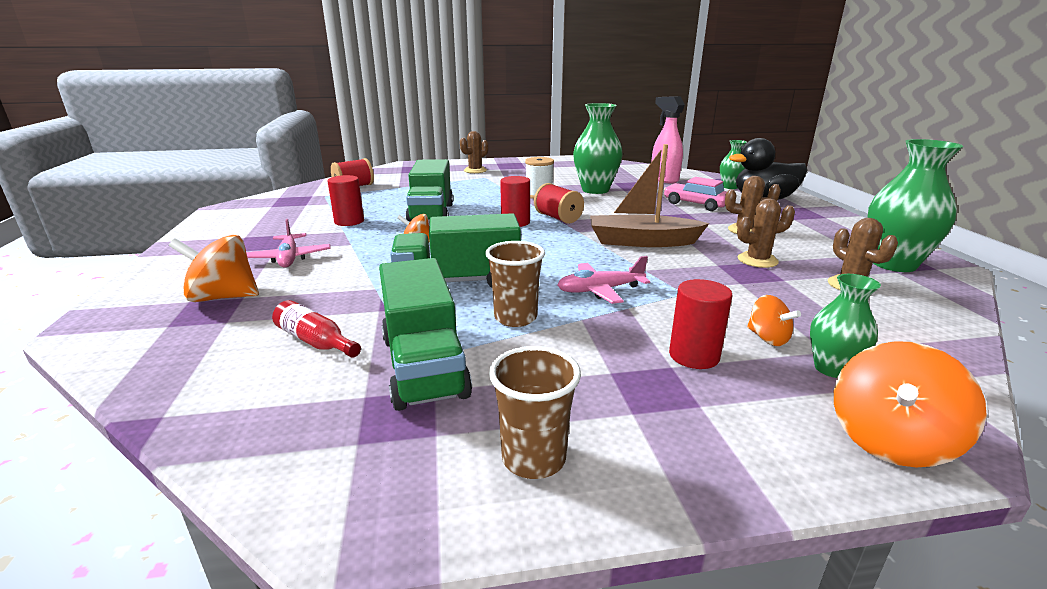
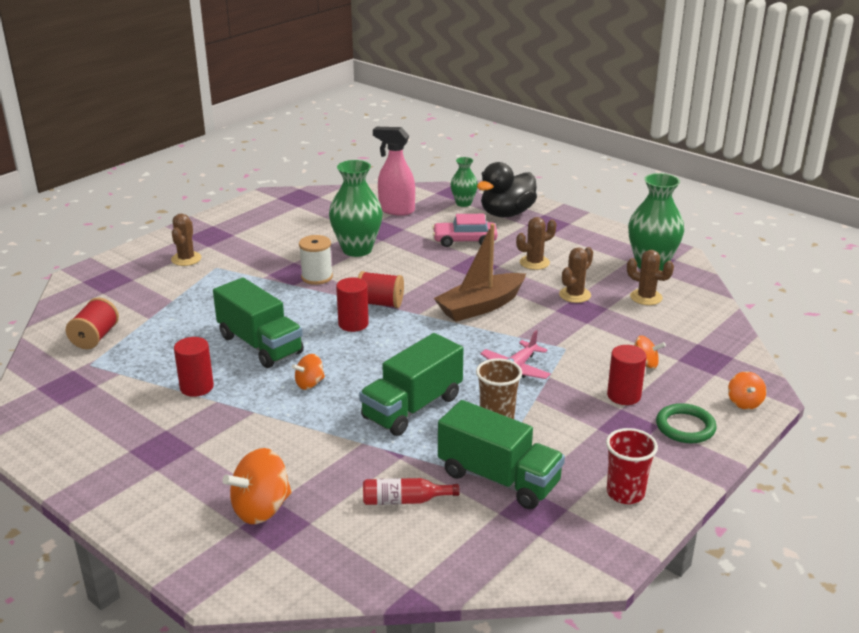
camera: 40 degrees left, 5 degrees up
(289, 258) = (231, 451): pink plane -> none
(533, 459) = (625, 493): brown cup -> red cup
(740, 425) = (685, 427): none -> green ring
(831, 369) = (690, 371): green vase -> none
(889, 441) = (744, 403): orange spinning top -> orange spinning top, size x0.58

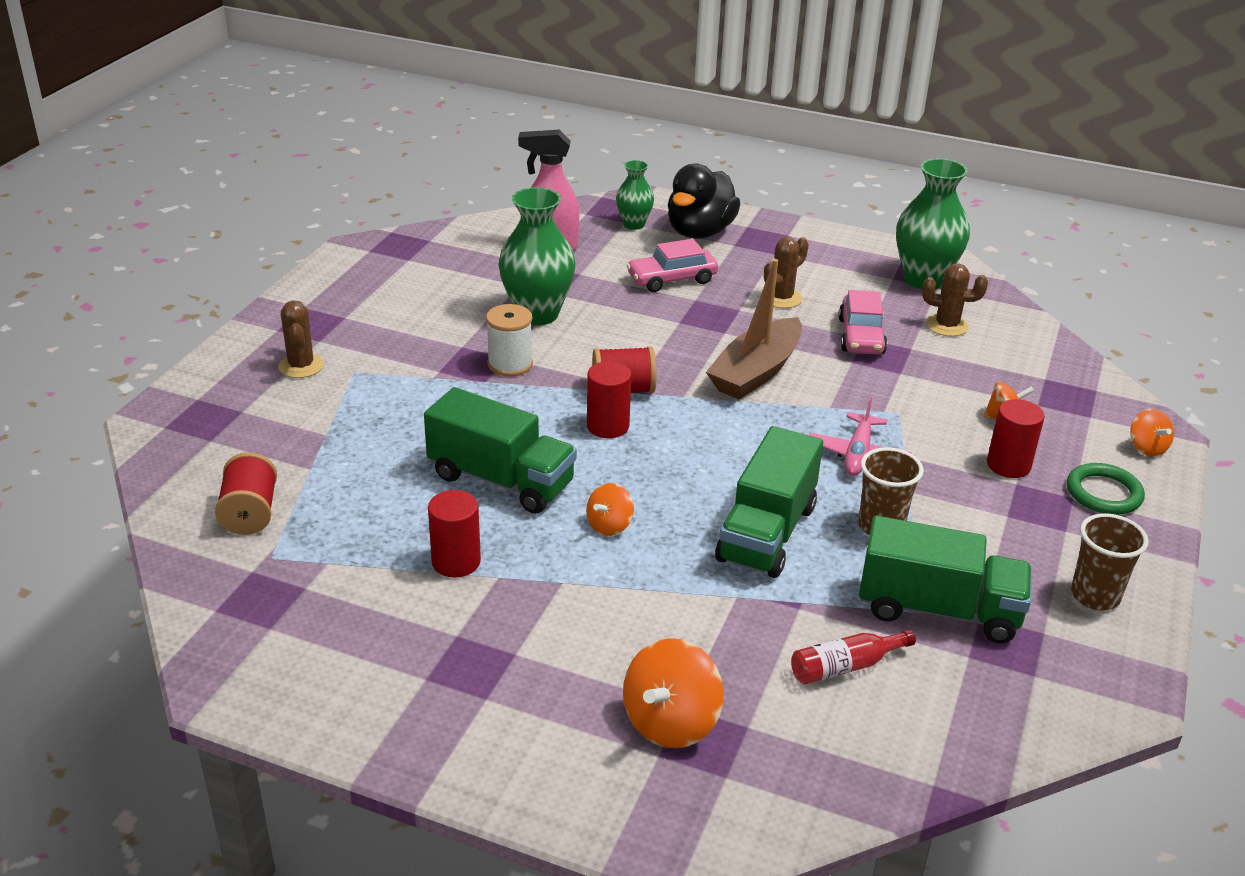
camera: 20 degrees left, 5 degrees up
(575, 295) = (861, 336): brown cactus -> pink car
(625, 493) = (1095, 596): red cup -> brown cup

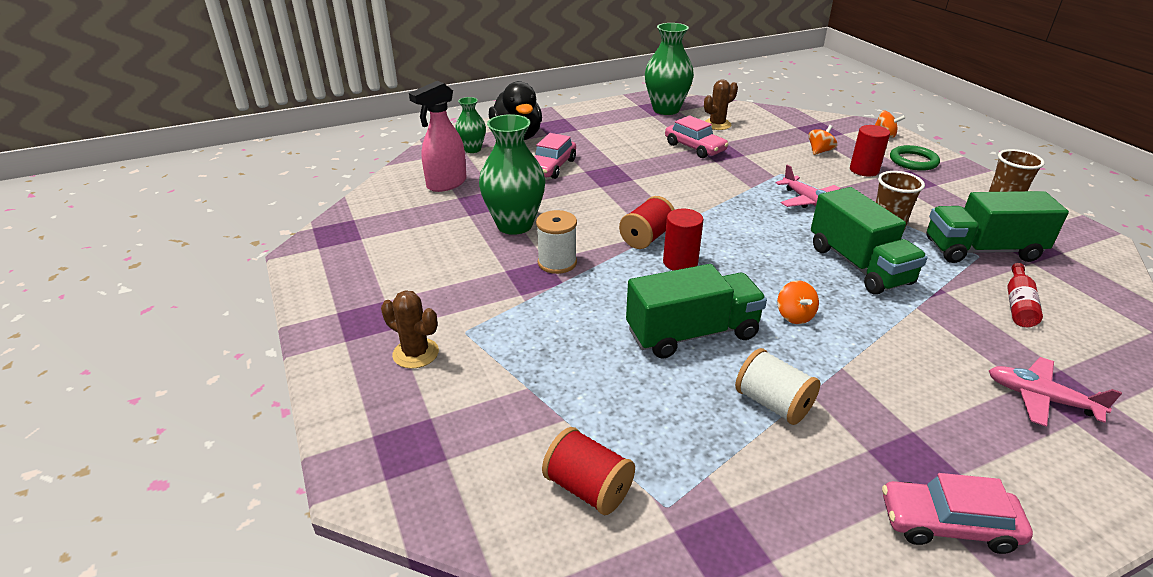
camera: 45 degrees left, 0 degrees up
(409, 707) = (948, 524): none -> pink car
(456, 562) = (773, 404): red cylinder -> white spool
(671, 722) = (1040, 399): orange spinning top -> pink plane
(756, 372) = (688, 190): brown boat -> none
(781, 298) = (624, 148): brown cactus -> none
(938, 609) = (982, 250): green truck -> green truck turned 150 degrees counterclockwise

